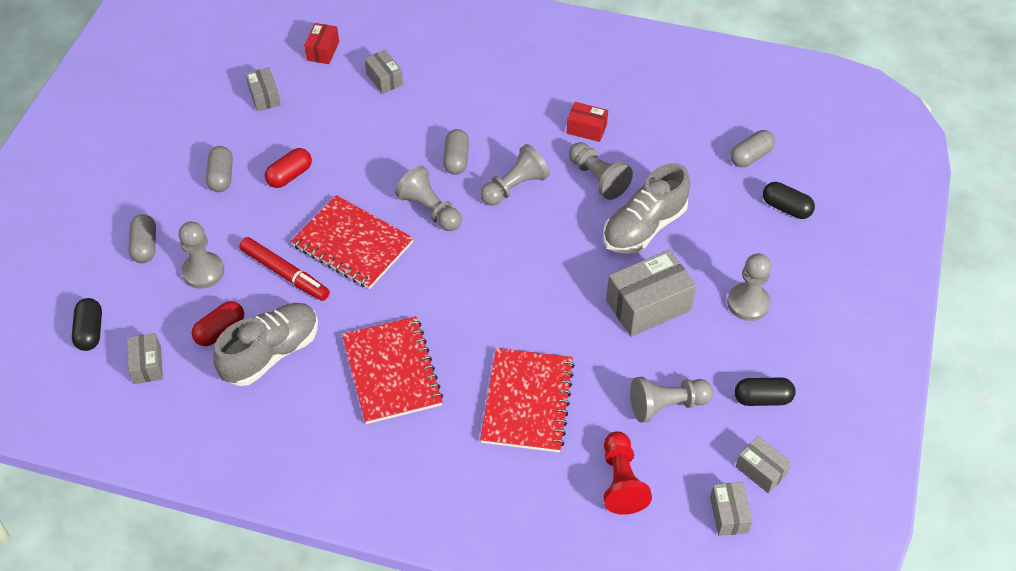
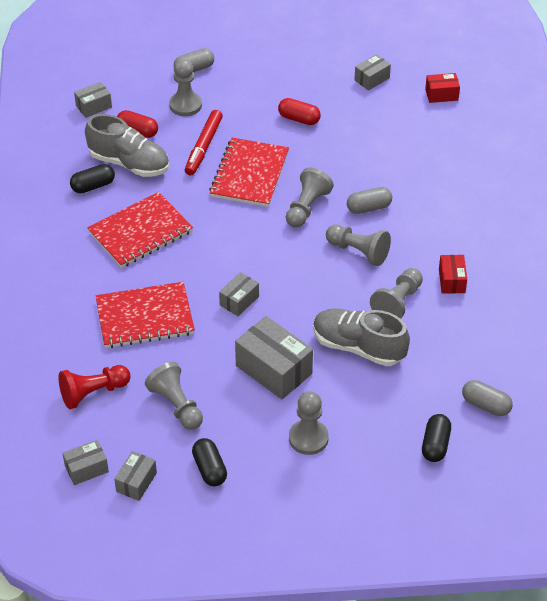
camera: 70 degrees right, 5 degrees down
(90, 331) = (109, 70): black capsule -> black capsule (93, 186)
(221, 177) = (278, 84): grey capsule -> none
(384, 79) = (432, 139): grey box -> grey box (239, 301)

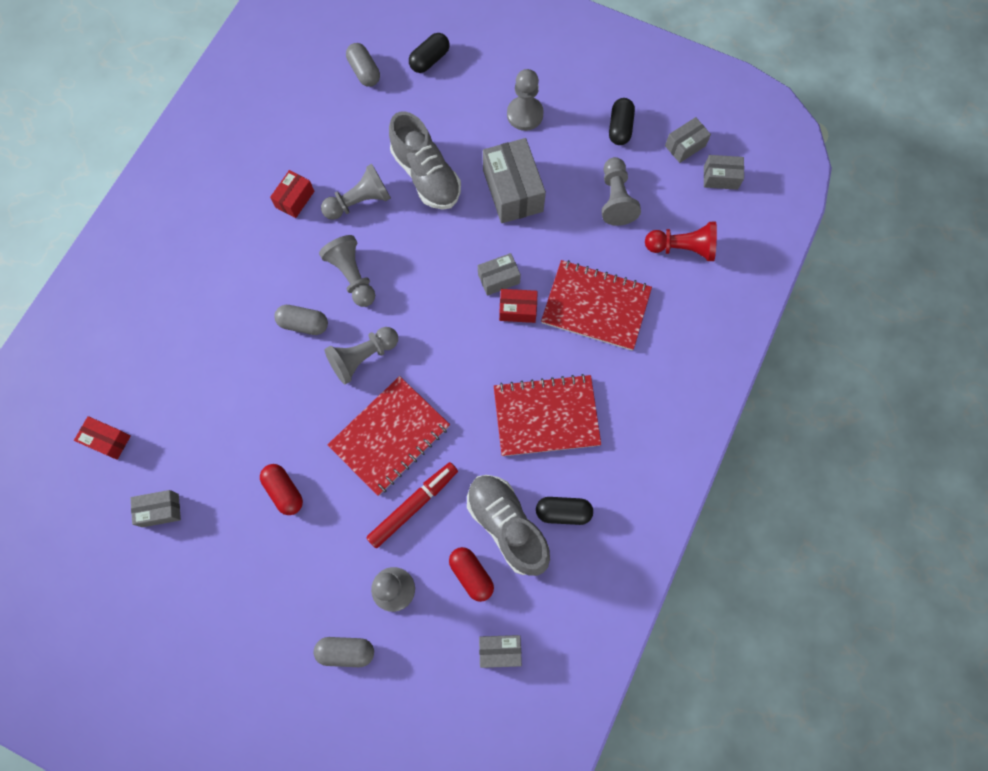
camera: 150 degrees left, 25 degrees up
(208, 287) = (517, 310): none -> red box

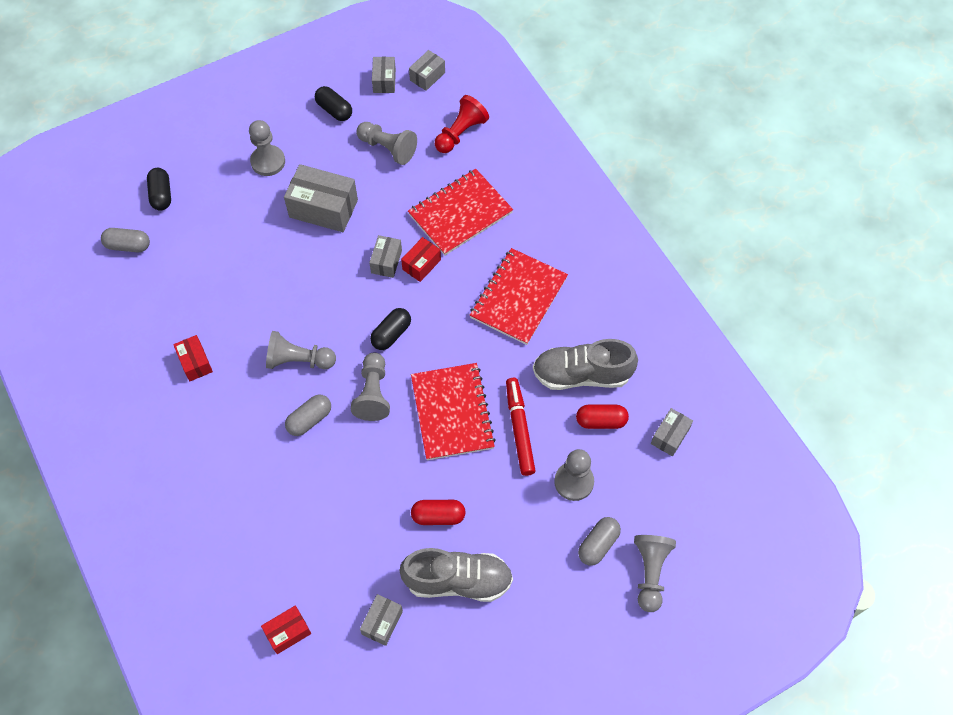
camera: 55 degrees left, 10 degrees down
(359, 202) = (239, 317): grey pawn -> grey pawn (650, 573)
(426, 175) = (259, 258): grey shoe -> grey shoe (458, 580)
(563, 512) = (598, 331): black capsule -> black capsule (391, 334)

